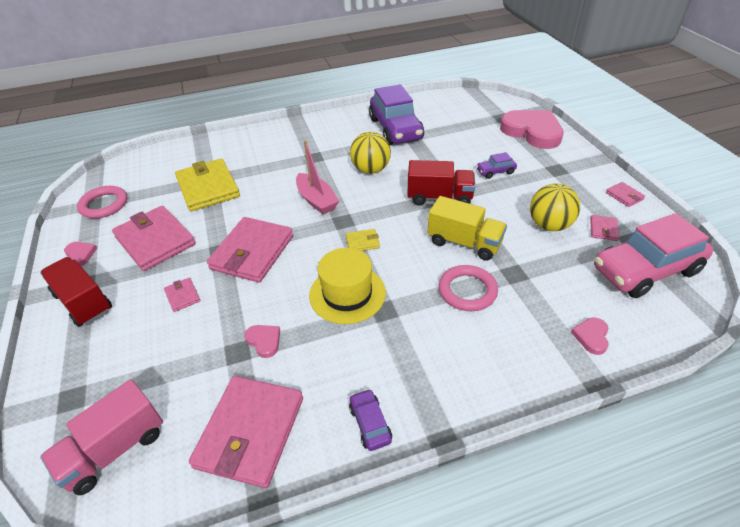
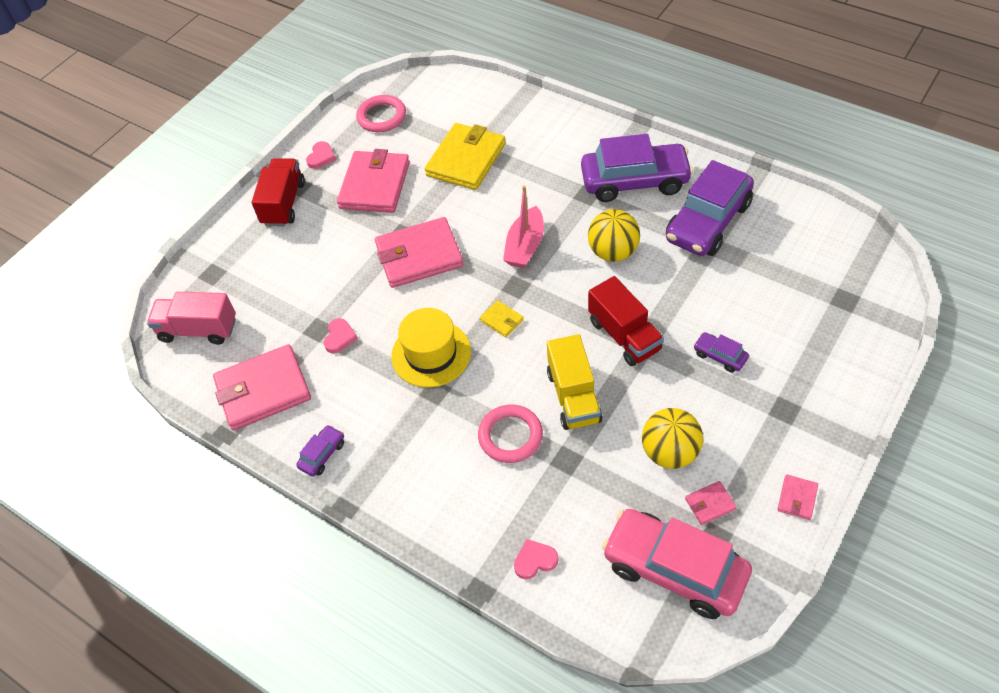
camera: 55 degrees right, 10 degrees up
(182, 296) = (337, 253): pink wallet -> none
(331, 136) = (635, 181): none -> purple car
(532, 132) = (844, 346): pink heart -> none

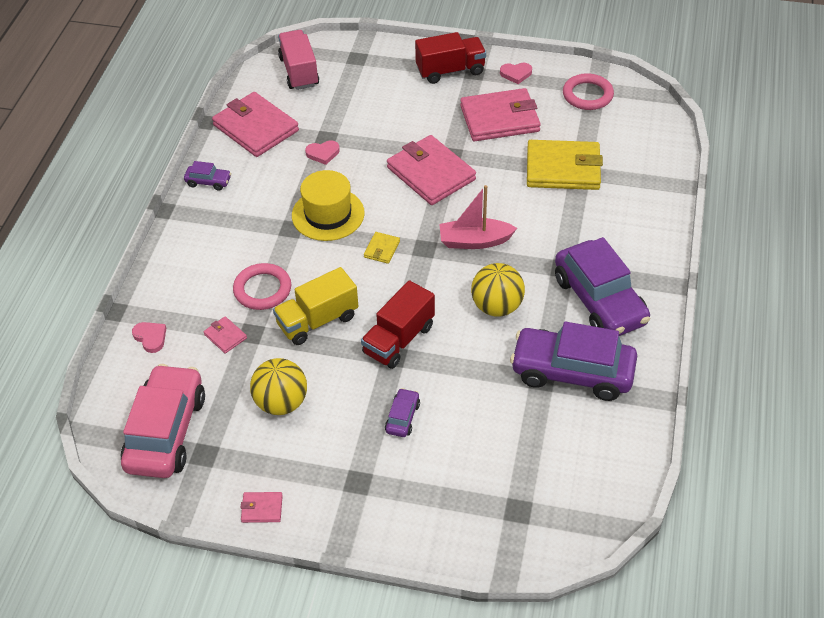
camera: 65 degrees right, 5 degrees down
(710, 504) = (237, 443): pink wallet -> pink wallet (225, 336)

